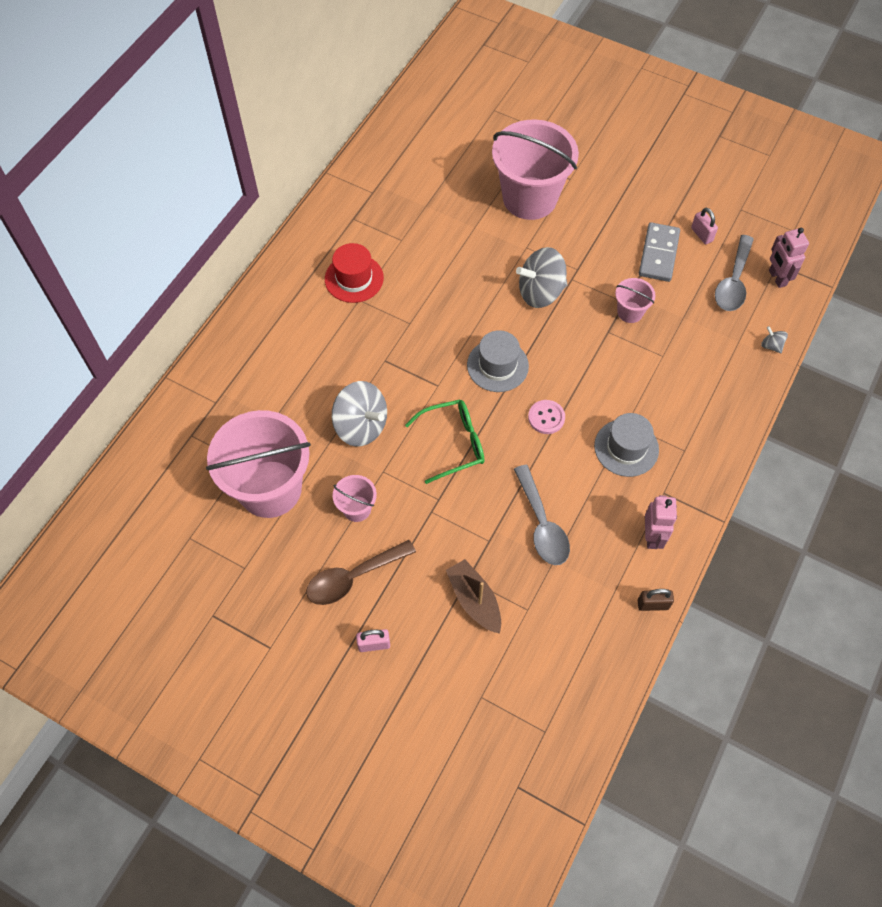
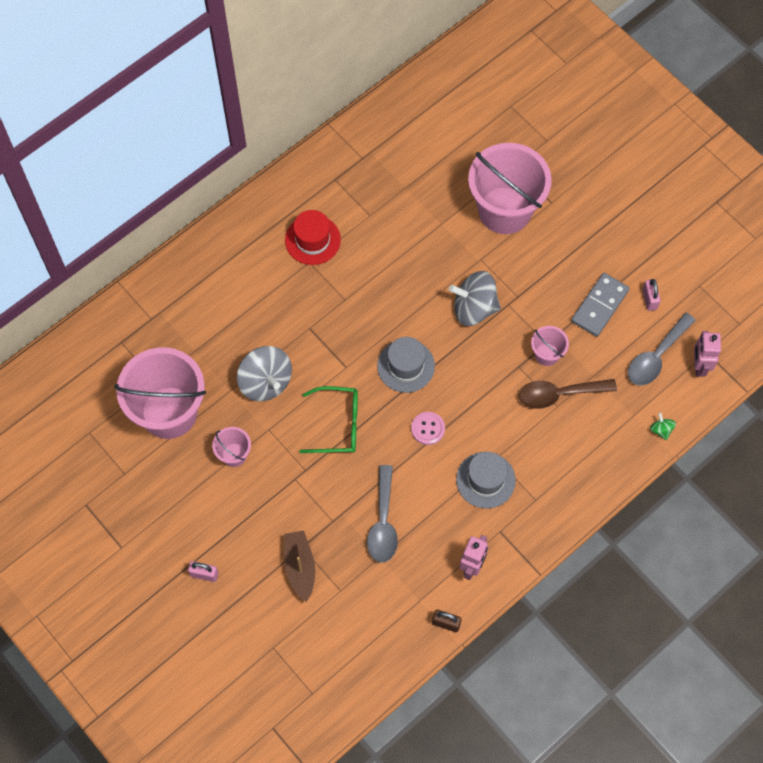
camera: 20 degrees right, 5 degrees up
(353, 577) = (209, 513): brown spoon -> brown spoon (559, 394)
(771, 346) = (661, 430): grey spinning top -> green spinning top

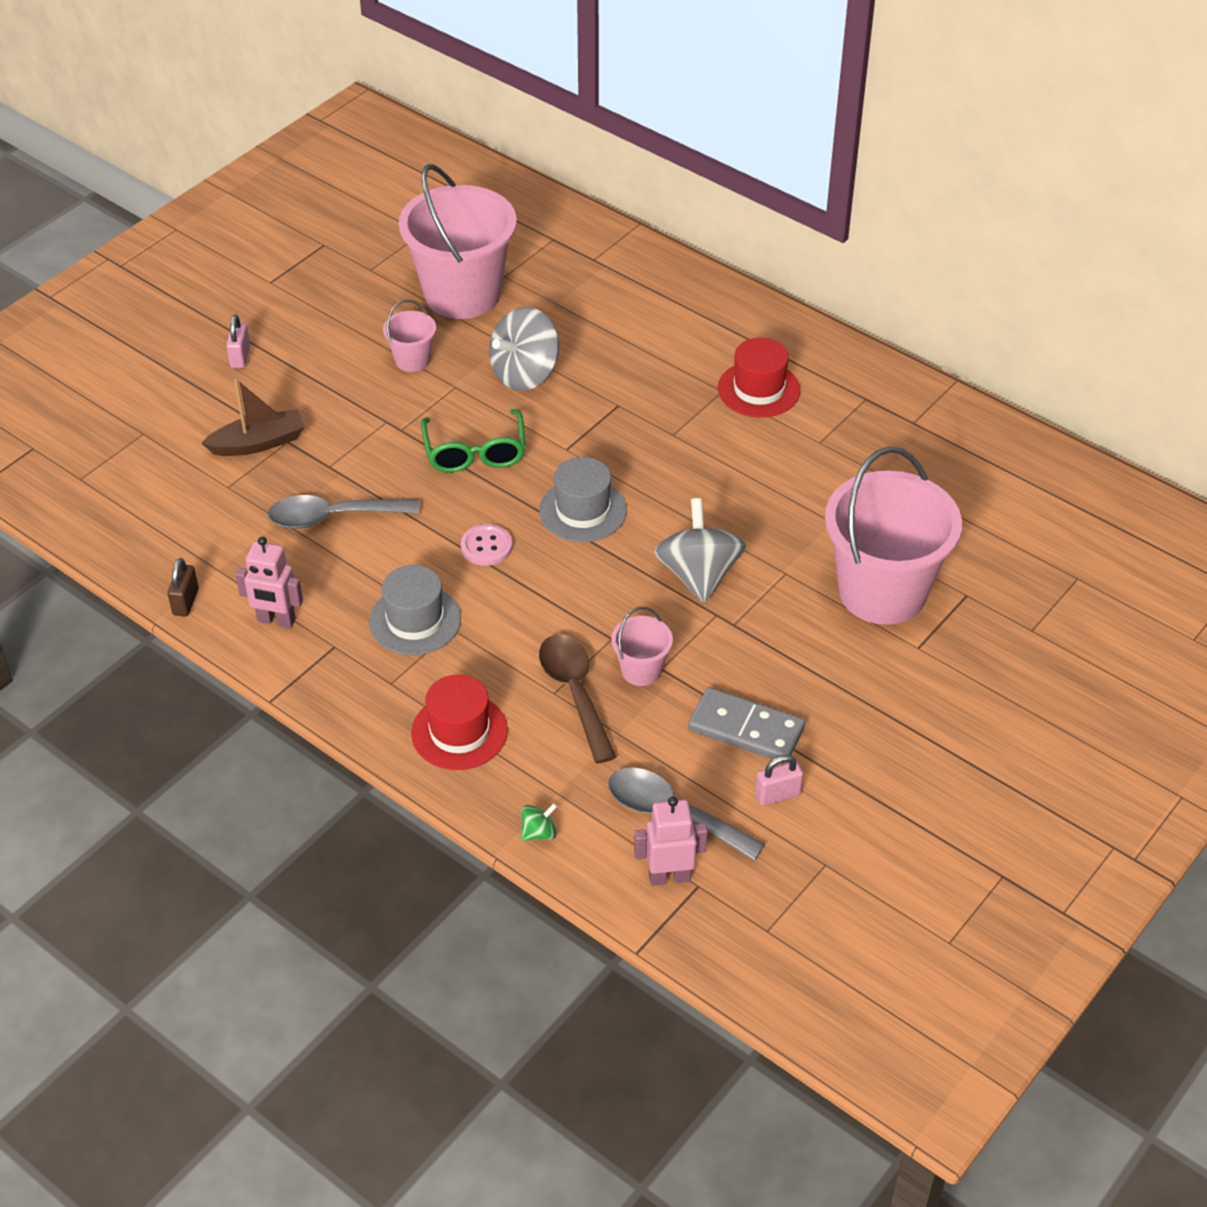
camera: 80 degrees right, 20 degrees down
(580, 464) = (459, 732): none -> red hat

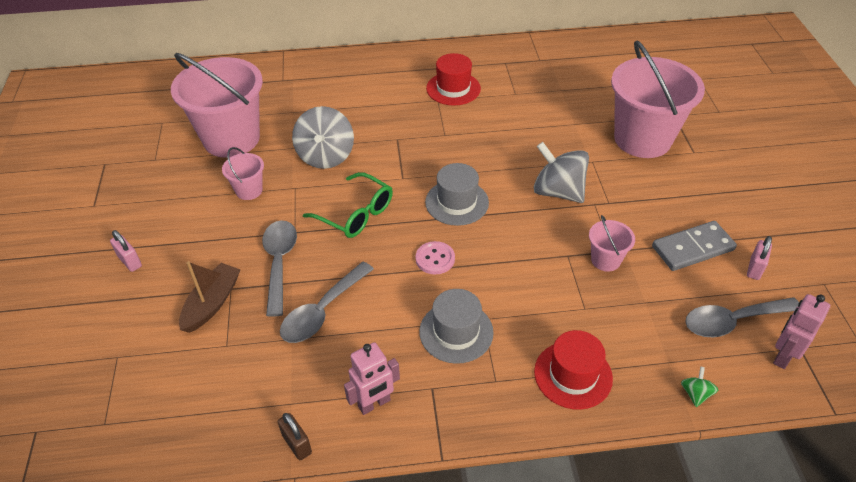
camera: 45 degrees left, 0 degrees up
(352, 448) = (279, 263): none -> grey spoon
(575, 693) = (594, 299): brown spoon -> none

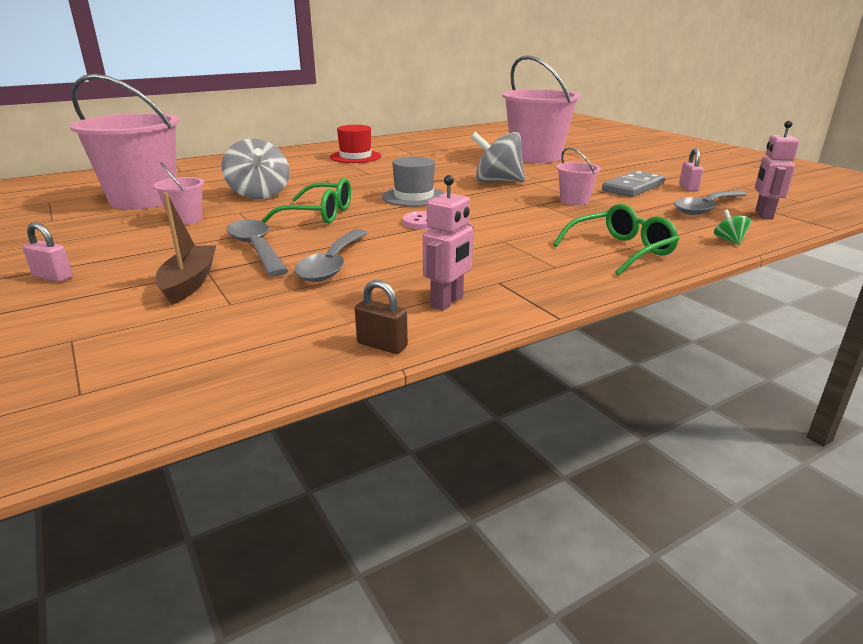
camera: 25 degrees left, 20 degrees down
(456, 332) = (486, 251): grey hat -> none
(573, 375) = (620, 251): red hat -> green glasses

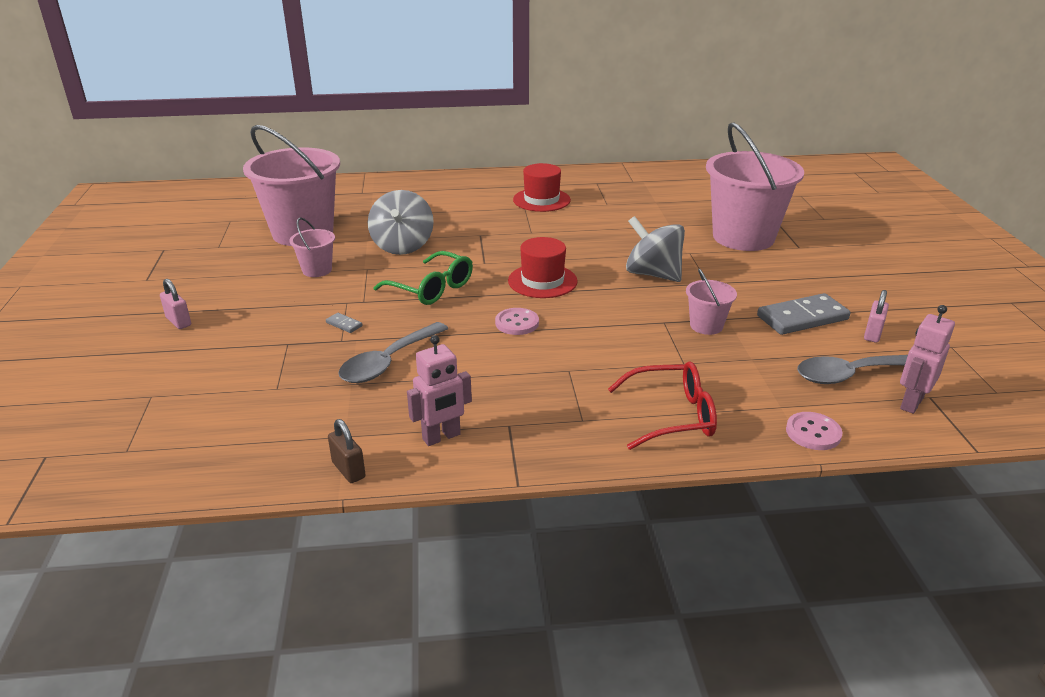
camera: 25 degrees right, 5 degrees up
(189, 283) = (265, 355): brown boat -> none
(256, 248) = (344, 324): grey spoon -> grey domino
(414, 197) = (542, 281): grey hat -> red hat
(620, 251) = (671, 416): green glasses -> red glasses
(729, 240) = (813, 433): green spinning top -> pink button

